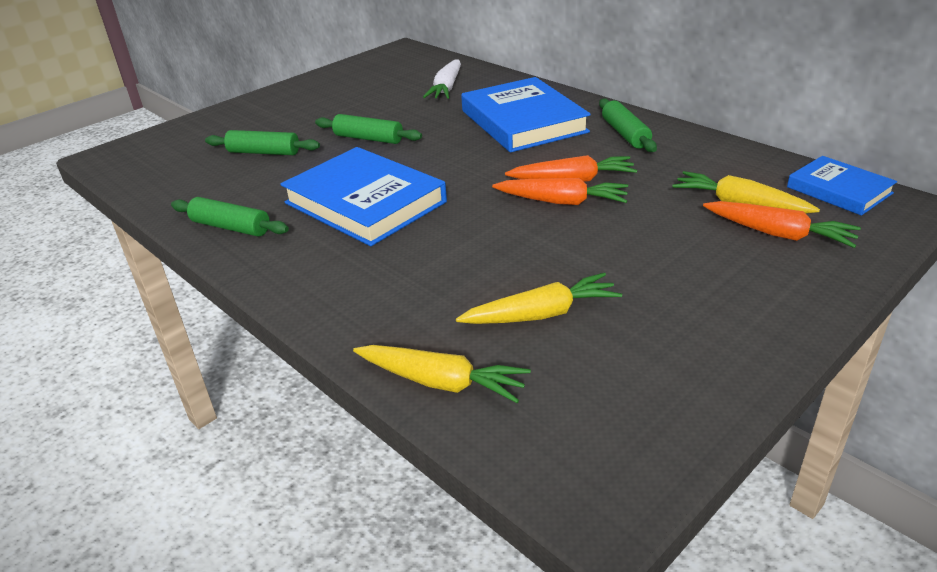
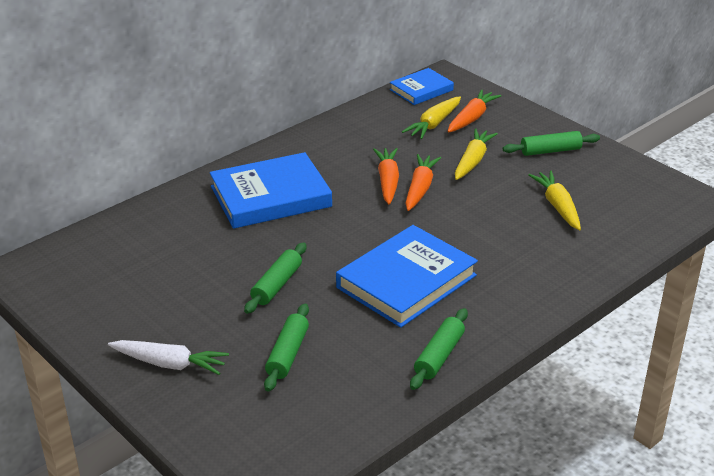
camera: 90 degrees left, 0 degrees up
(441, 382) = (624, 244): yellow carrot -> yellow carrot (472, 161)
(446, 88) = (167, 237): white carrot -> white carrot (169, 364)
(625, 134) = (314, 151): green rolling pin -> green rolling pin (550, 151)

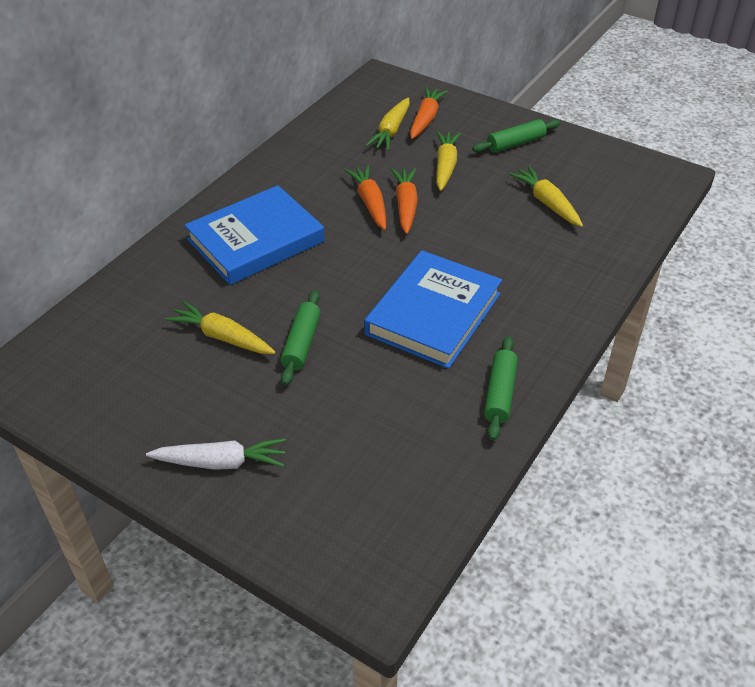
camera: 15 degrees left, 10 degrees up
(210, 268) = (222, 337): none -> yellow carrot
(288, 354) = (344, 424): green rolling pin -> none
(421, 90) = (364, 95): blue book -> none

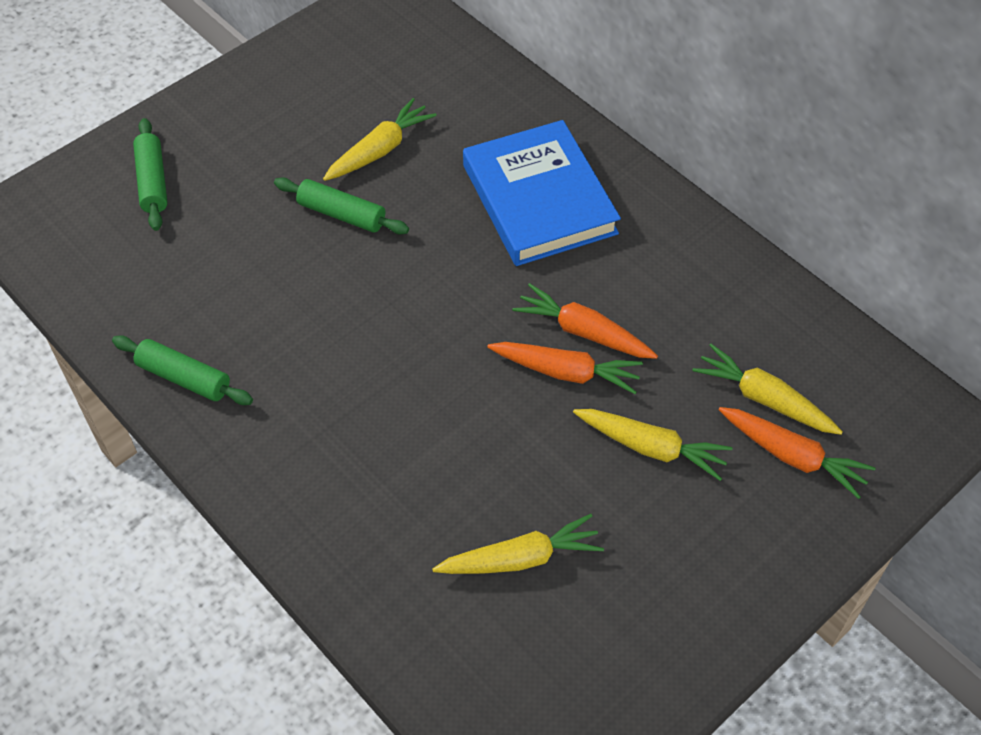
camera: 105 degrees right, 10 degrees up
(221, 462) = (210, 130): white carrot -> none
(370, 203) = (583, 332): orange carrot -> orange carrot turned 150 degrees counterclockwise
(433, 314) = (338, 348): blue book -> none
(515, 143) = (694, 569): green rolling pin -> green rolling pin (153, 181)

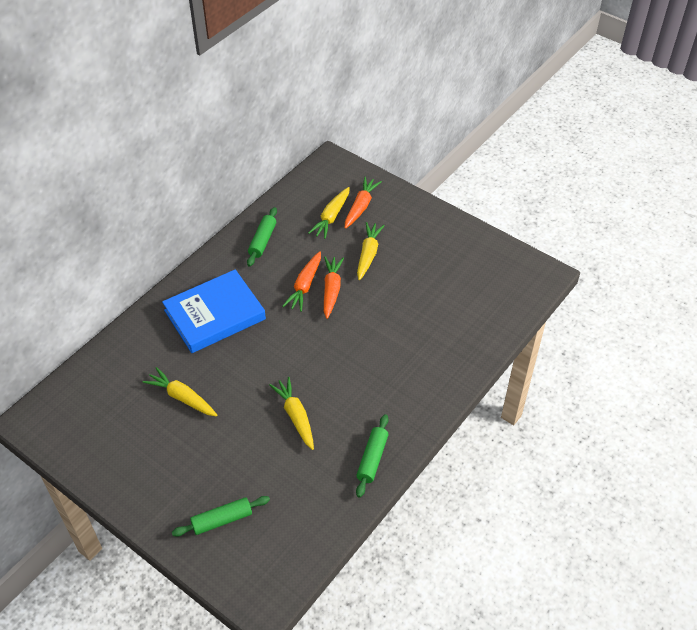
camera: 100 degrees left, 5 degrees down
(342, 214) = (237, 407): green rolling pin -> green rolling pin (262, 241)
(520, 558) = (440, 295): yellow carrot -> yellow carrot (295, 416)

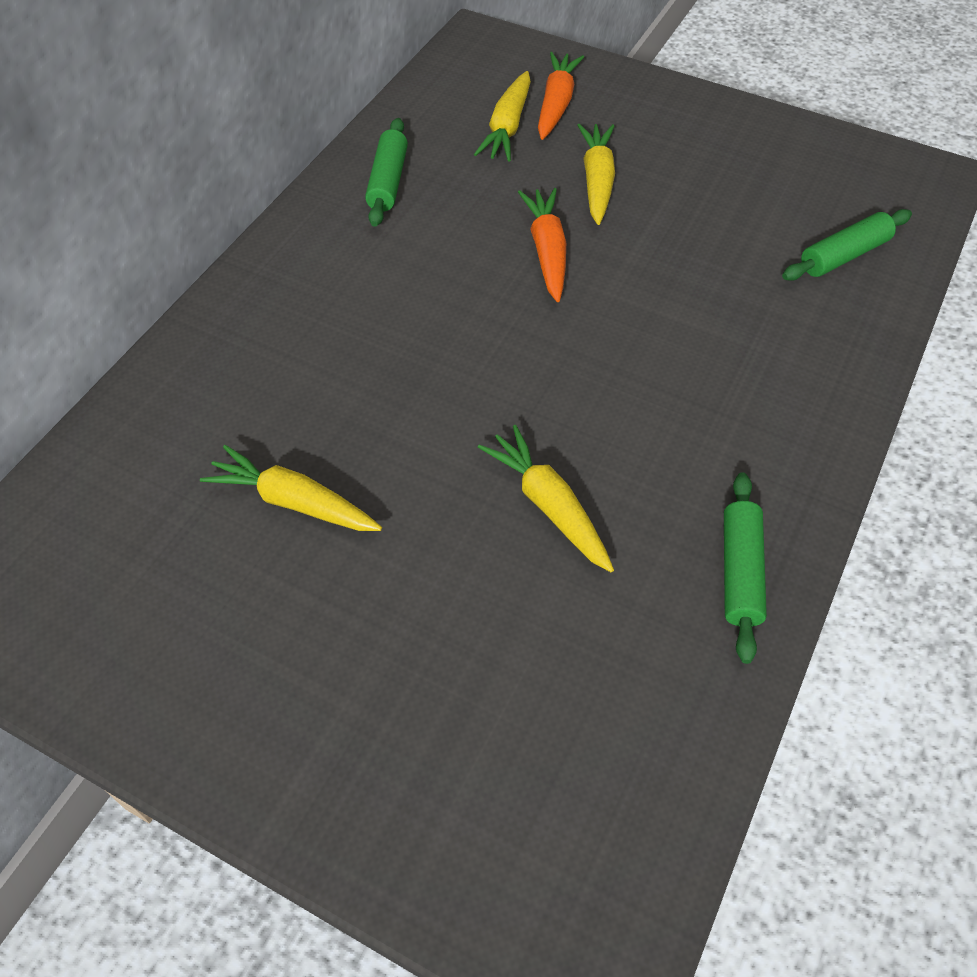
camera: 10 degrees left, 5 degrees up
(215, 315) = (326, 326): blue book -> none
(222, 520) = (448, 769): green rolling pin -> green rolling pin (843, 255)
(305, 286) = (493, 250): orange carrot -> none

